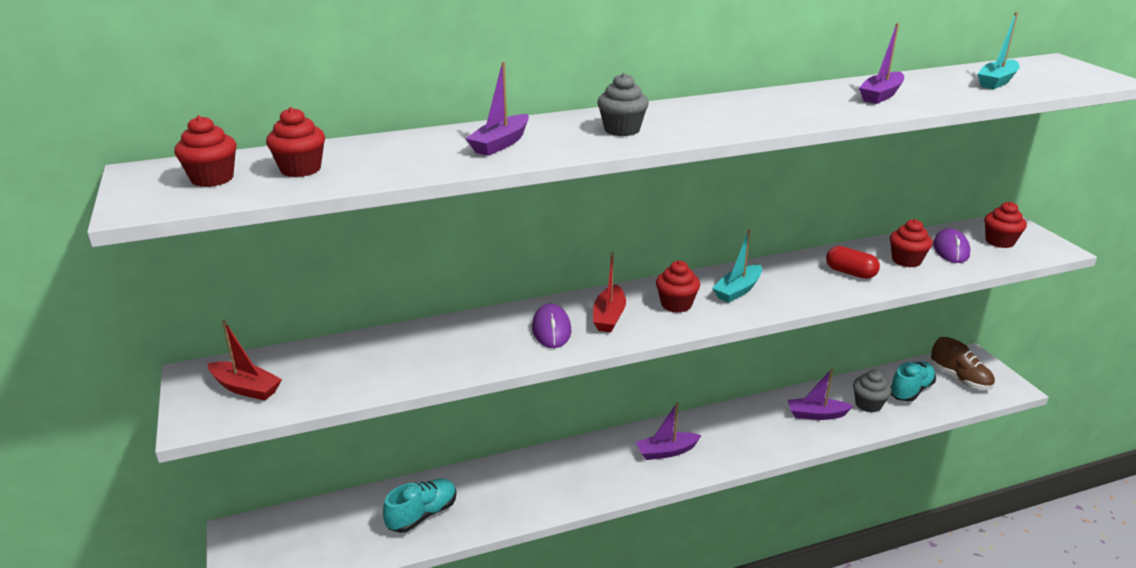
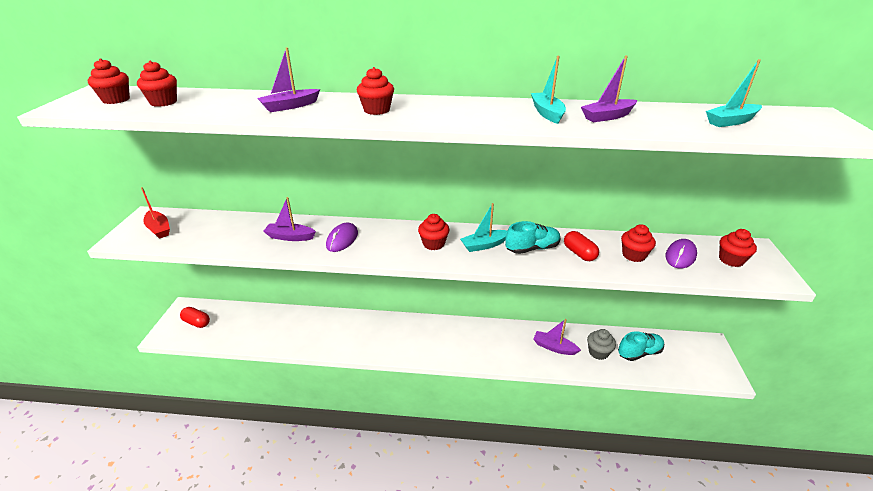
camera: 25 degrees right, 5 degrees up
(282, 546) = (197, 322): none -> red capsule
(422, 515) = (273, 329): turquoise shoe -> turquoise shoe (532, 248)
(609, 317) = (384, 241): red boat -> none
(622, 130) = (377, 110): grey cupcake -> red cupcake
(666, 451) = (435, 339): purple boat -> purple boat (290, 237)
(816, 101) = (547, 113): none -> turquoise boat
(960, 378) = (687, 356): brown shoe -> none

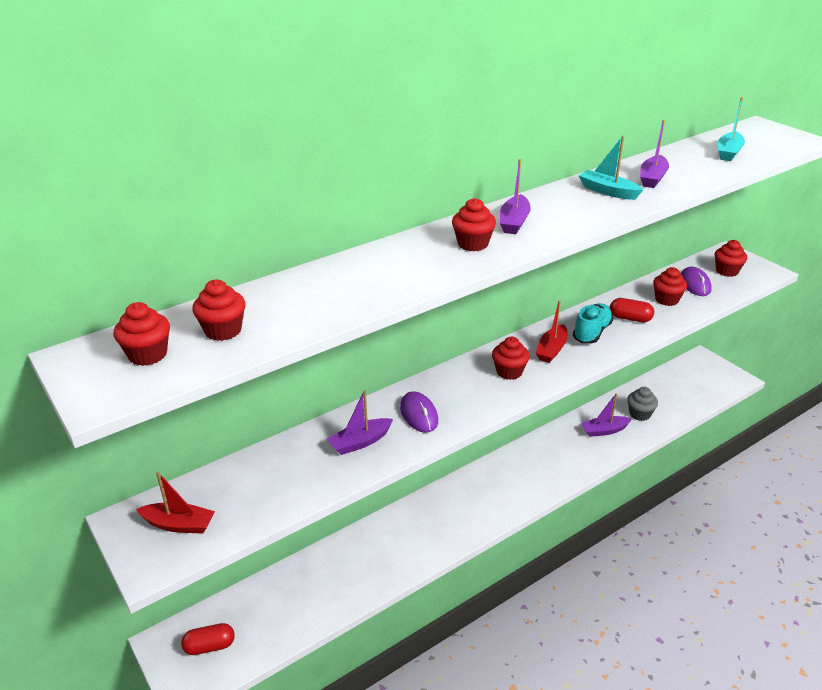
camera: 40 degrees left, 0 degrees up
(290, 106) = (381, 274): purple boat -> purple boat (514, 222)
(484, 245) = (551, 350): turquoise boat -> red boat
(639, 352) = (666, 396): turquoise shoe -> none

